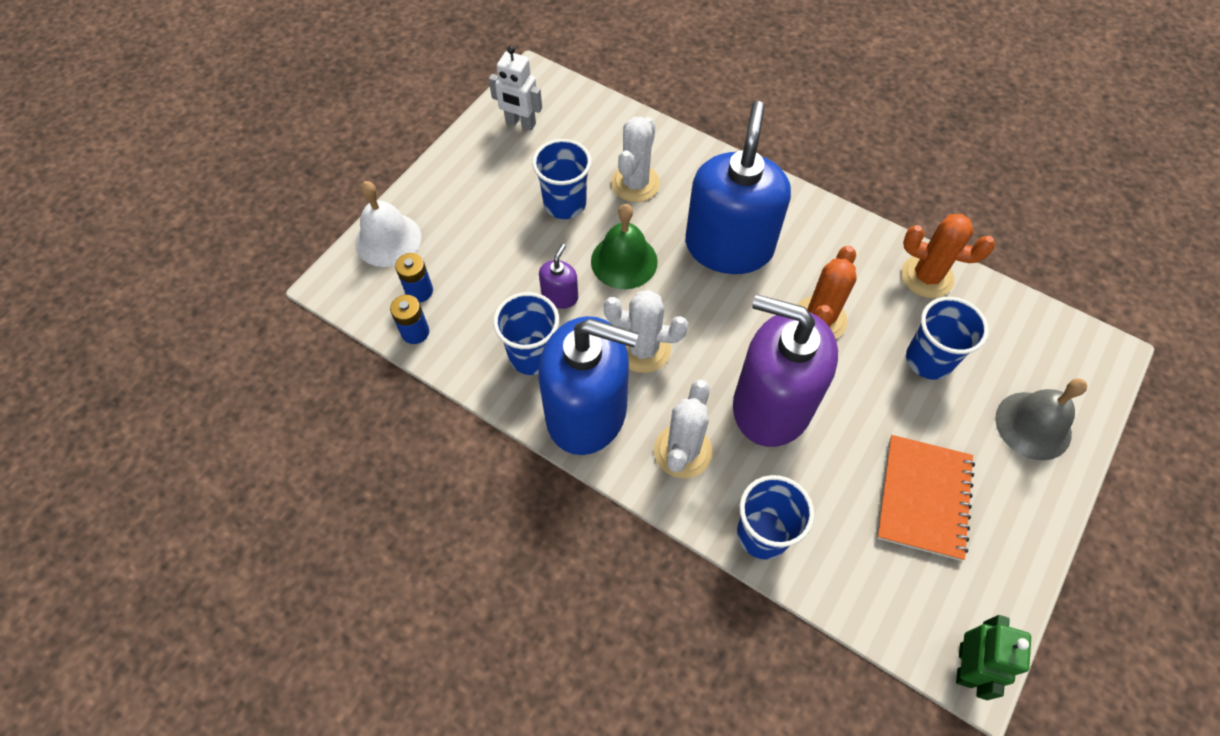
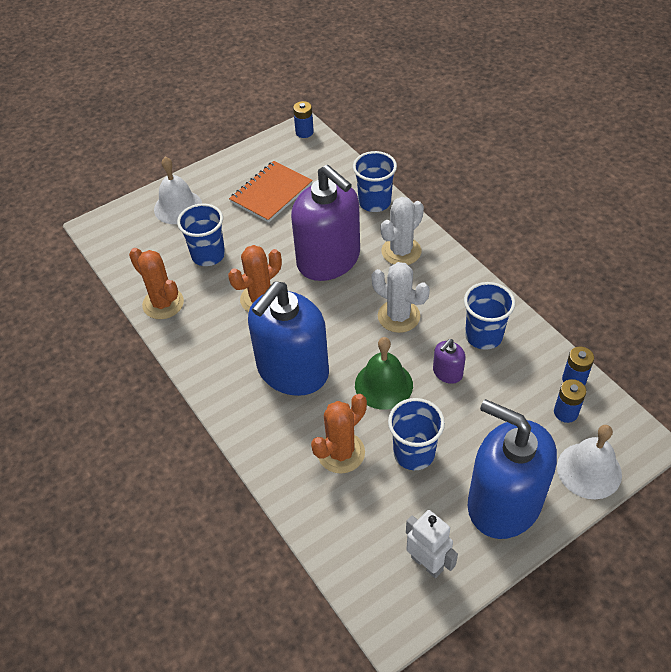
camera: 155 degrees left, 10 degrees down
(587, 412) = (456, 289): blue soap dispenser -> blue soap dispenser (504, 503)
(635, 183) = (341, 452): white cactus -> orange cactus
(966, 665) = (304, 132): green robot -> blue battery
(1033, 425) = (178, 207): grey bell -> white bell

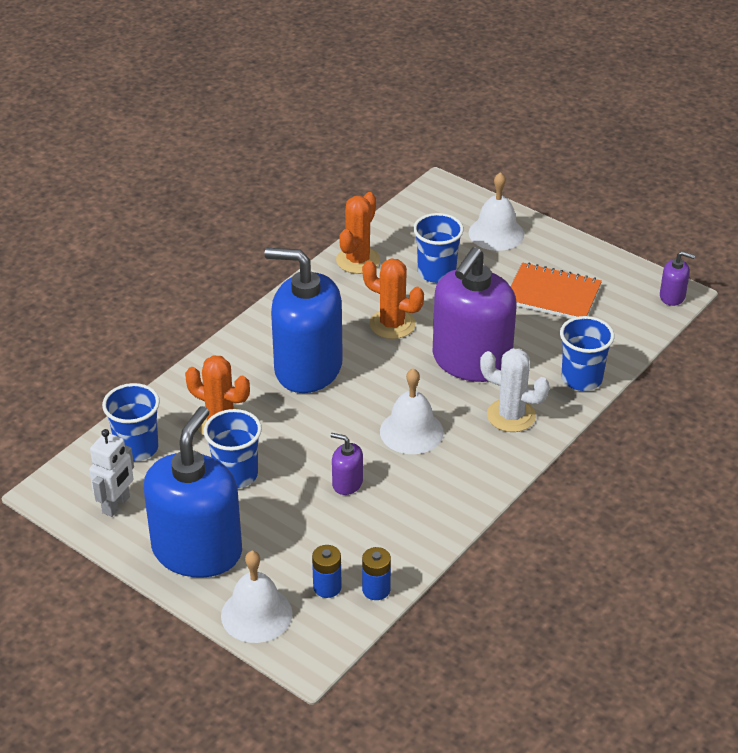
camera: 70 degrees right, 10 degrees down
(304, 132) = (672, 296): blue battery -> purple soap dispenser
(383, 385) = (313, 437): green bell -> none
(398, 316) = (411, 431): white cactus -> white bell
(483, 336) = (411, 504): blue cup -> blue cup (137, 448)

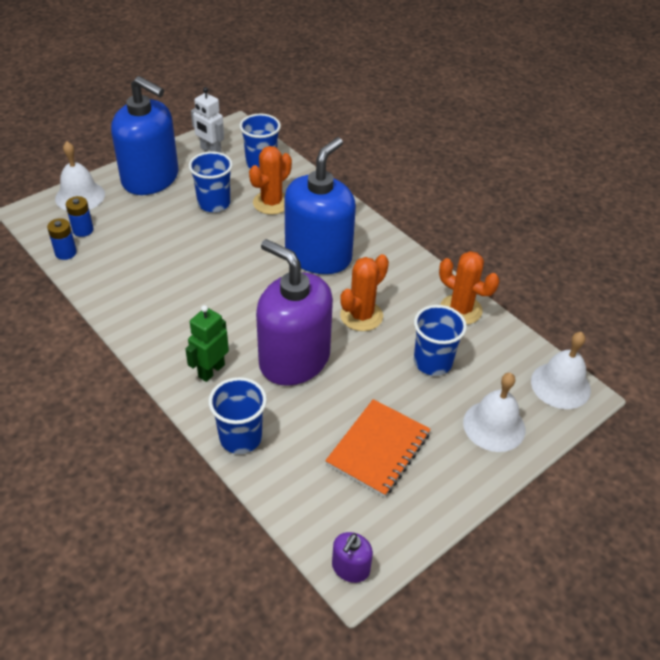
camera: 100 degrees right, 5 degrees up
(347, 483) = (178, 256): purple soap dispenser -> none
(411, 431) = (219, 302): white bell -> white bell (560, 385)
(511, 416) = (211, 370): white cactus -> green robot

